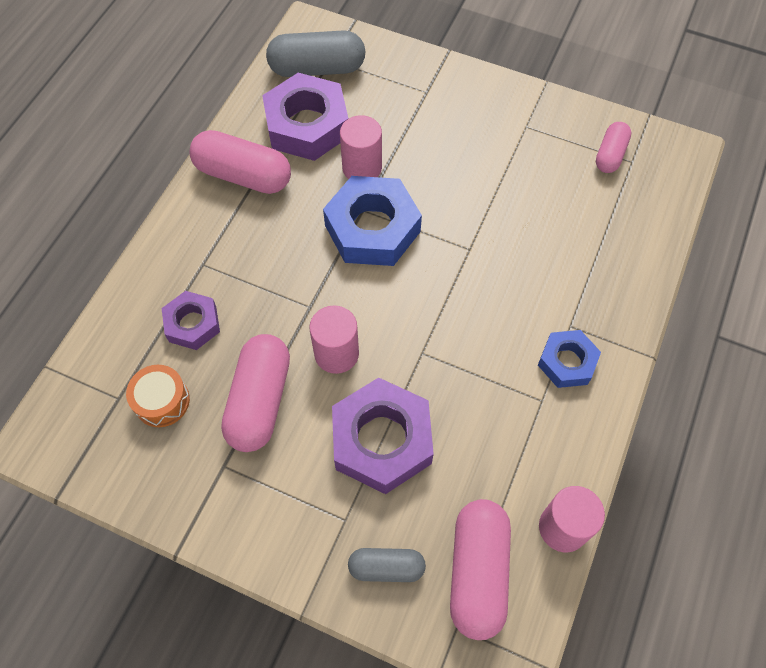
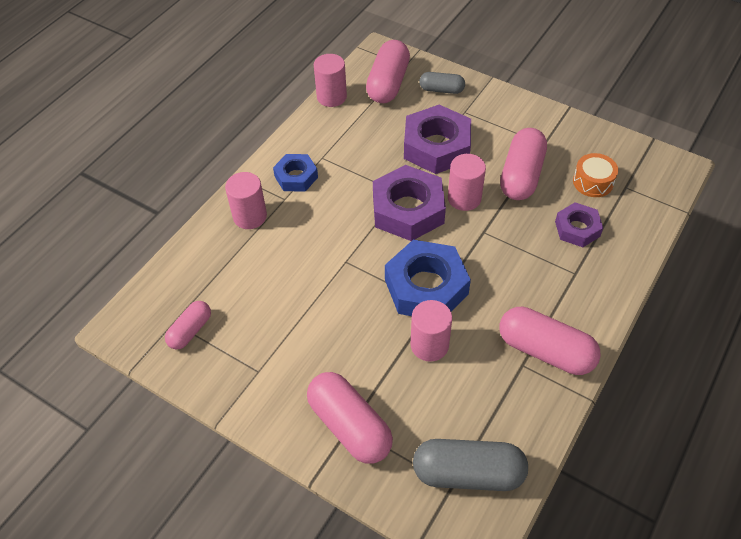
camera: 170 degrees left, 10 degrees down
(307, 125) = (481, 399): purple nut -> purple nut (408, 210)
(426, 91) = (349, 426): none -> pink capsule
(604, 294) = (250, 216): none -> pink cylinder

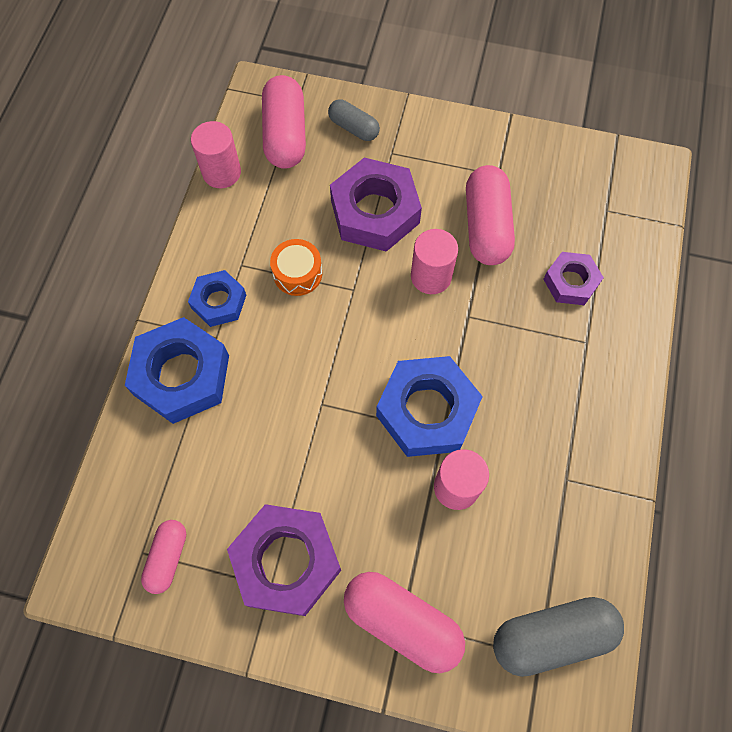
camera: 20 degrees left, 15 degrees up
(250, 216) = (182, 375): pink cylinder -> blue nut
(408, 210) = (370, 311): purple nut -> purple nut (286, 561)
(441, 90) = (353, 128): grey capsule -> grey capsule turned 45 degrees clockwise
(545, 351) = (585, 454): pink capsule -> none
(593, 182) = (568, 213): orange drum -> orange drum (297, 273)

